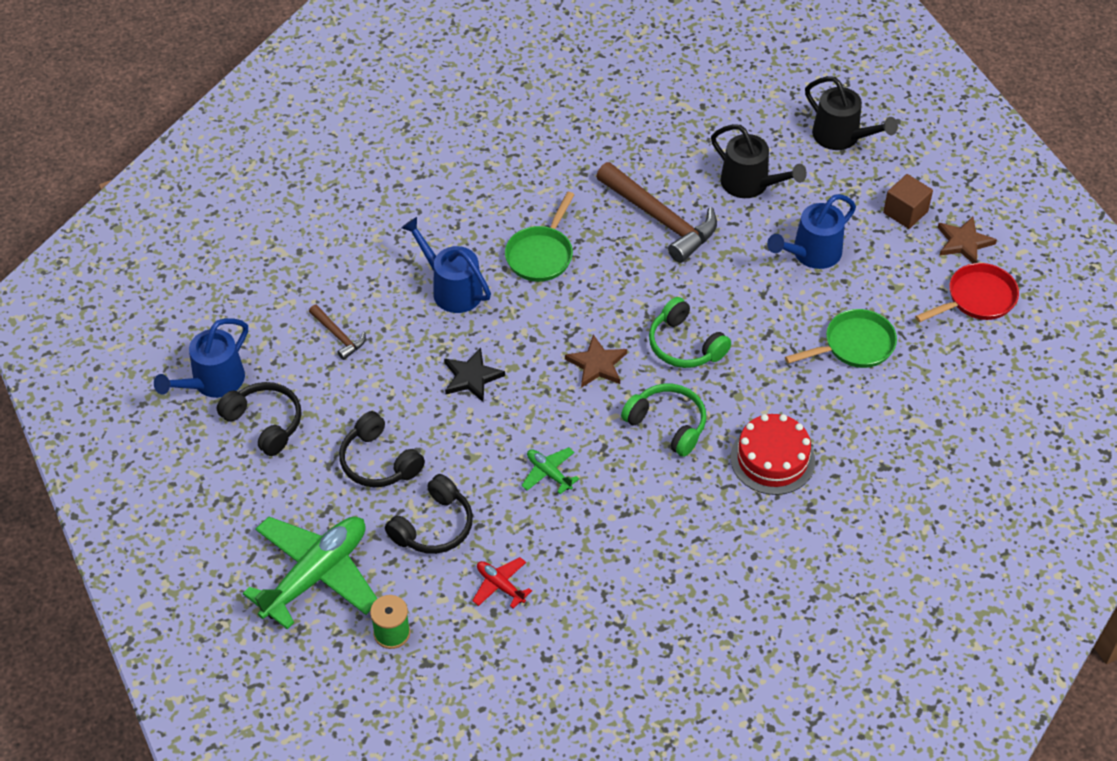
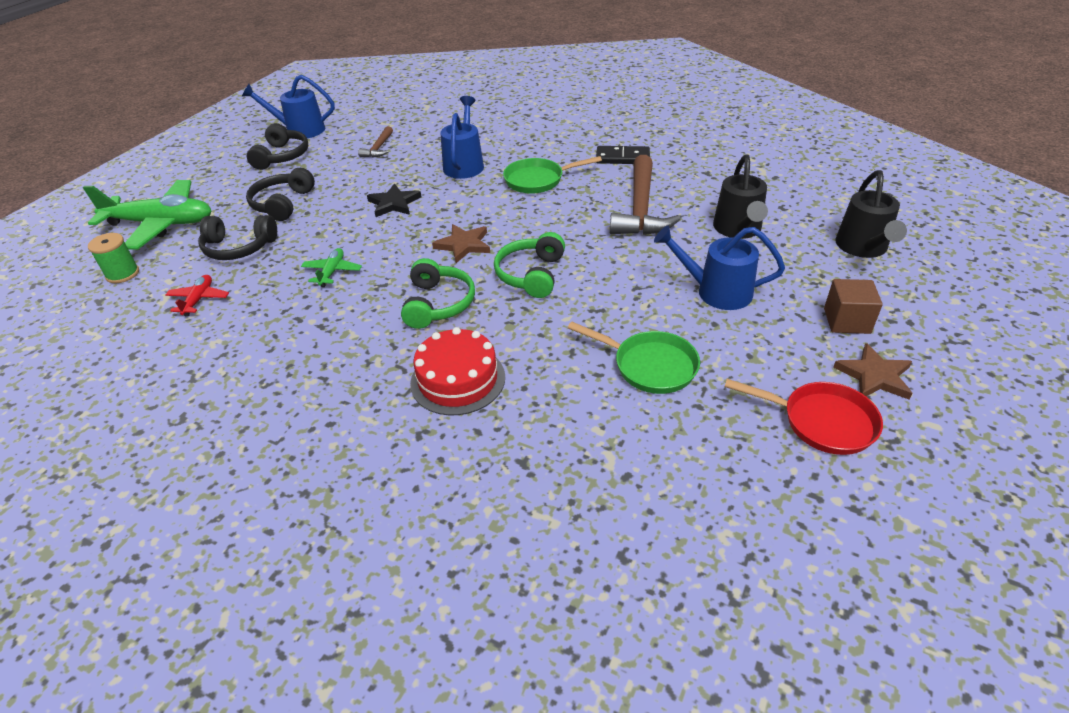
camera: 55 degrees right, 10 degrees down
(565, 174) = (622, 158): none -> black domino

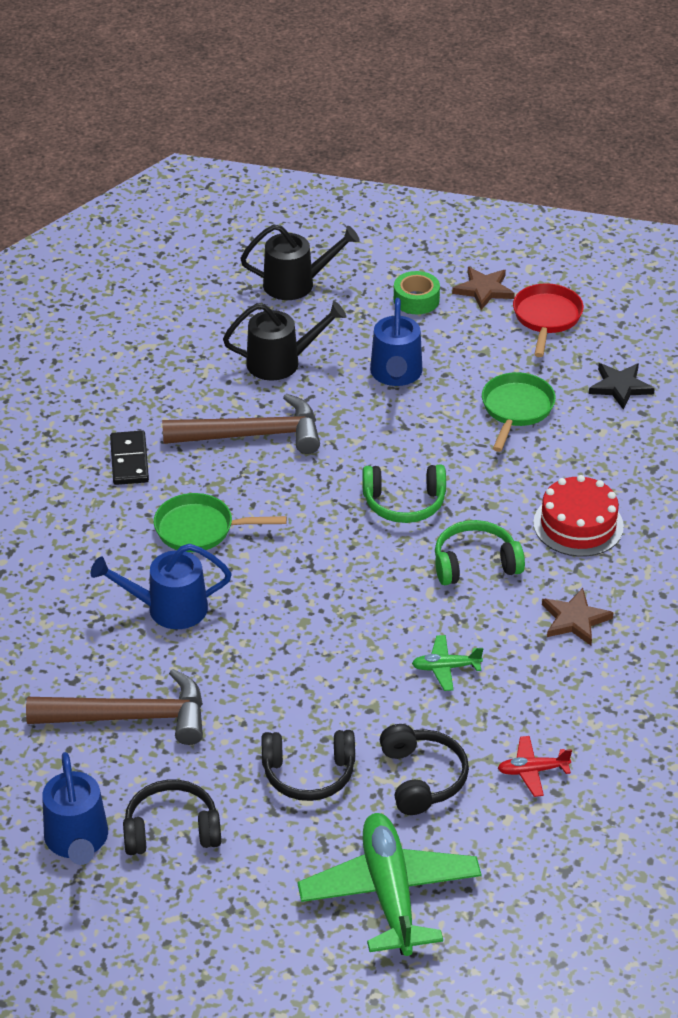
camera: 105 degrees left, 0 degrees up
(122, 274) = (509, 876): green spool -> none
(378, 148) = (130, 717): brown hammer -> brown hammer, size x2.03
(394, 203) = (284, 655): black star -> black star (620, 387)
(463, 245) = (363, 567): brown star -> brown star (575, 619)
(538, 180) = (200, 529): green pan -> green pan turned 120 degrees clockwise
(846, 321) = (416, 300): brown cube -> green tape

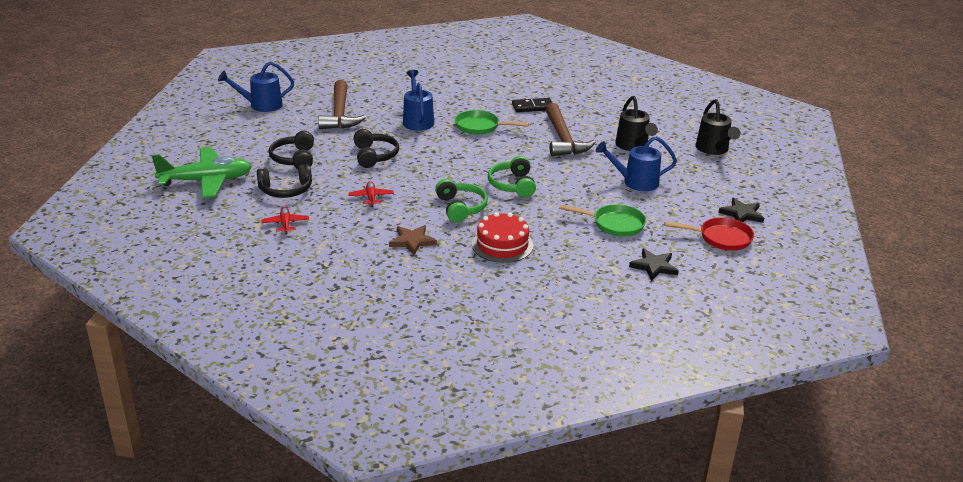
camera: 85 degrees right, 10 degrees down
(171, 830) = (263, 126): black headphones -> black headphones (374, 156)
(200, 529) = (480, 127): green pan -> green pan turned 75 degrees counterclockwise
(416, 300) = (717, 189): green tape -> none
(446, 668) = (371, 197): green plane -> red plane
(483, 290) = (741, 214): brown star -> black star

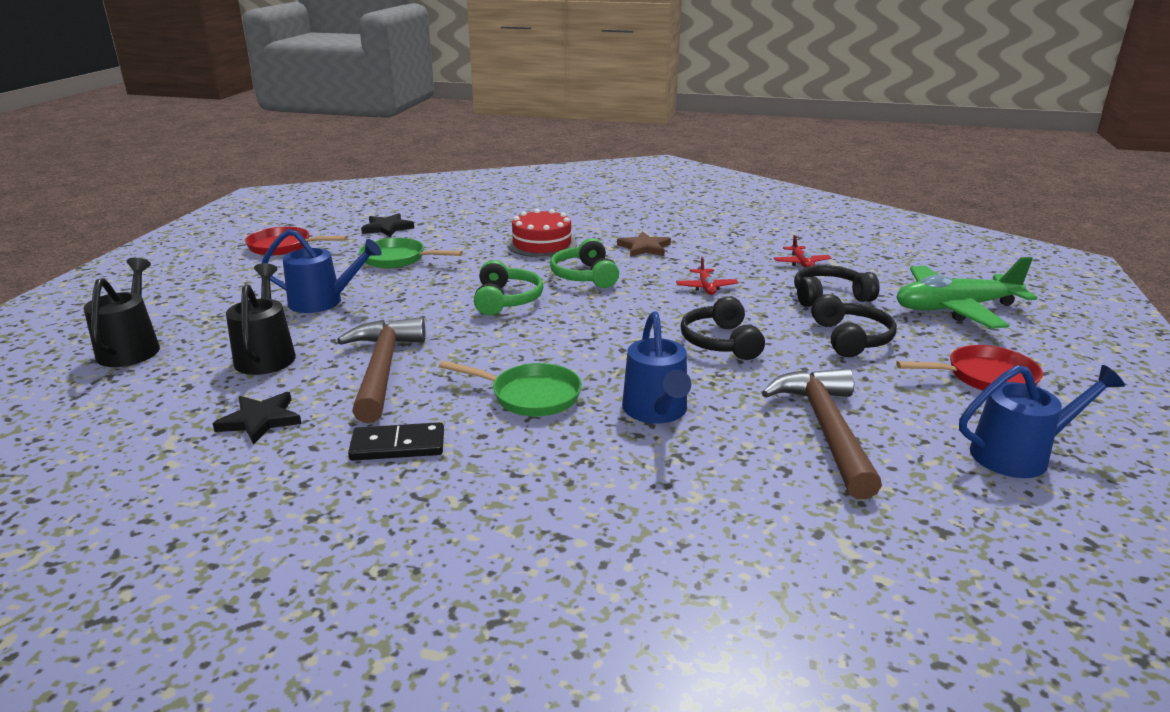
camera: 175 degrees left, 5 degrees down
(238, 137) = (984, 377): none -> red pan
(741, 214) = (224, 267): black star -> black star (260, 420)

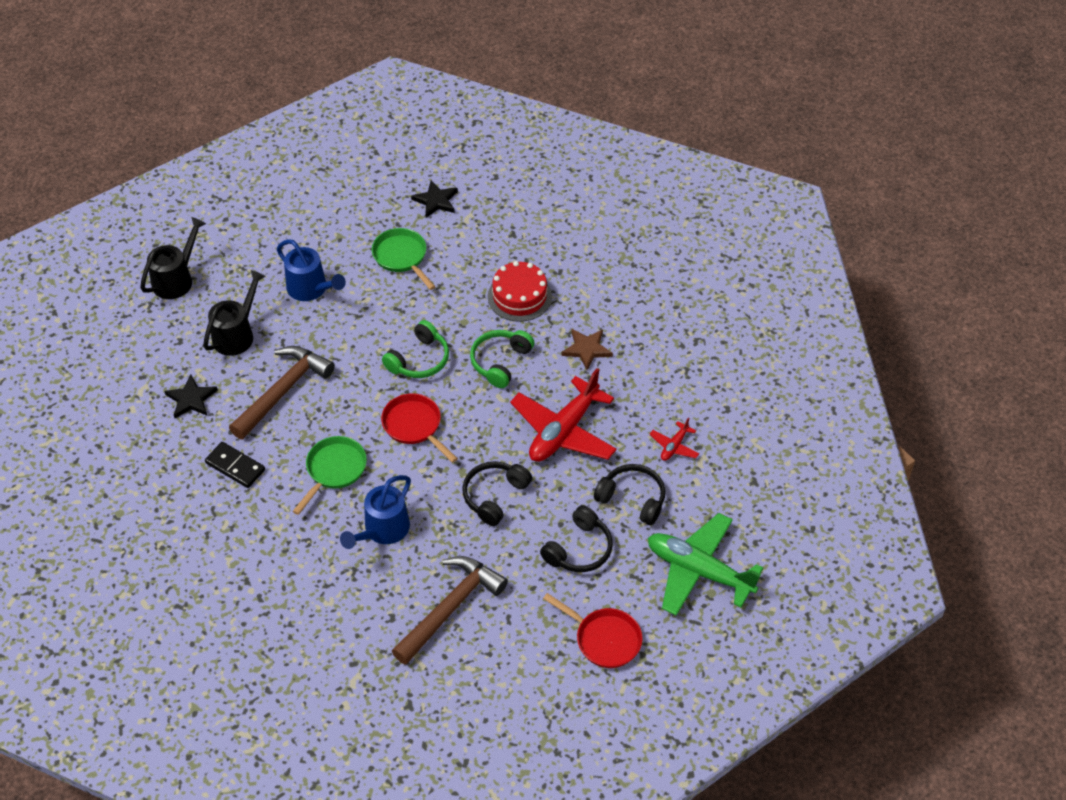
camera: 40 degrees right, 25 degrees up
(284, 247) = (345, 190): red pan -> red pan (414, 426)
(530, 396) = (334, 470): green pan -> green pan turned 120 degrees counterclockwise
(706, 287) = (564, 431): red plane -> red plane, size x2.24
(1019, 455) = (521, 698): blue watering can -> none

